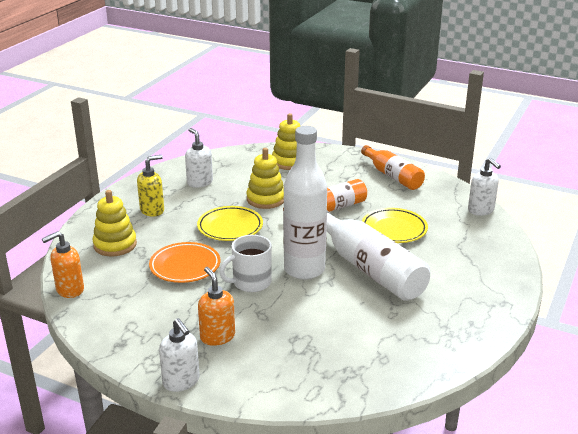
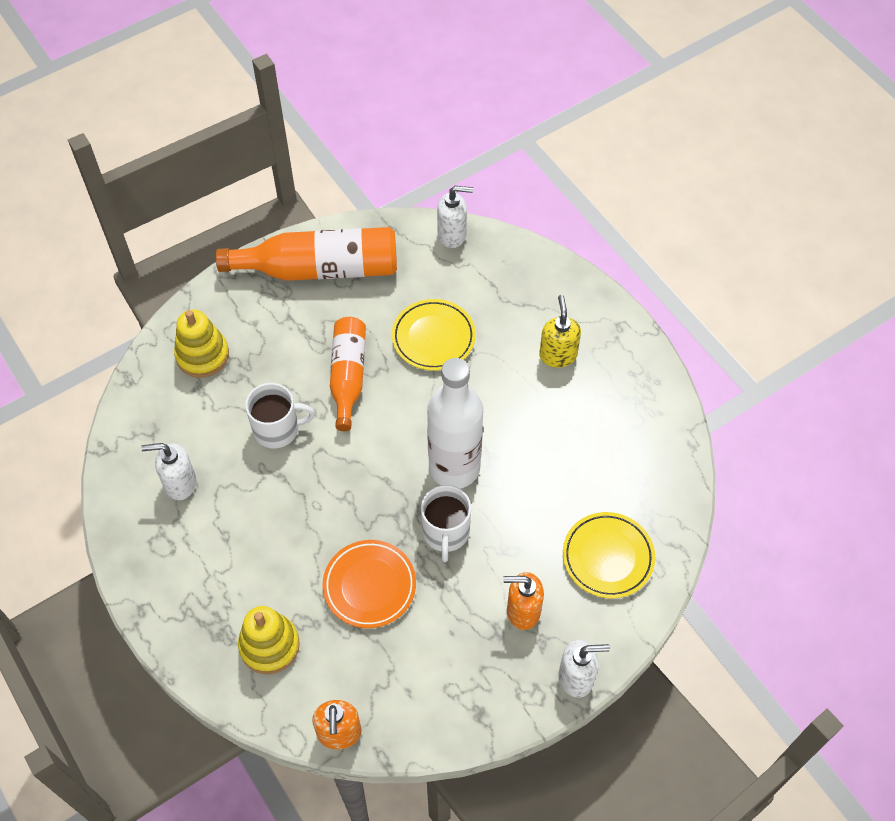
camera: 60 degrees left, 30 degrees up
(152, 210) = (213, 569): yellow soap dispenser -> yellow soap dispenser (557, 355)
(230, 227) = (316, 499): yellow plate -> yellow plate (608, 557)
(266, 199) = (277, 429): yellow stacking toy -> white mug
(369, 269) = (492, 405): white bottle -> none
(392, 176) = (320, 269): orange bottle -> orange bottle, size x1.55

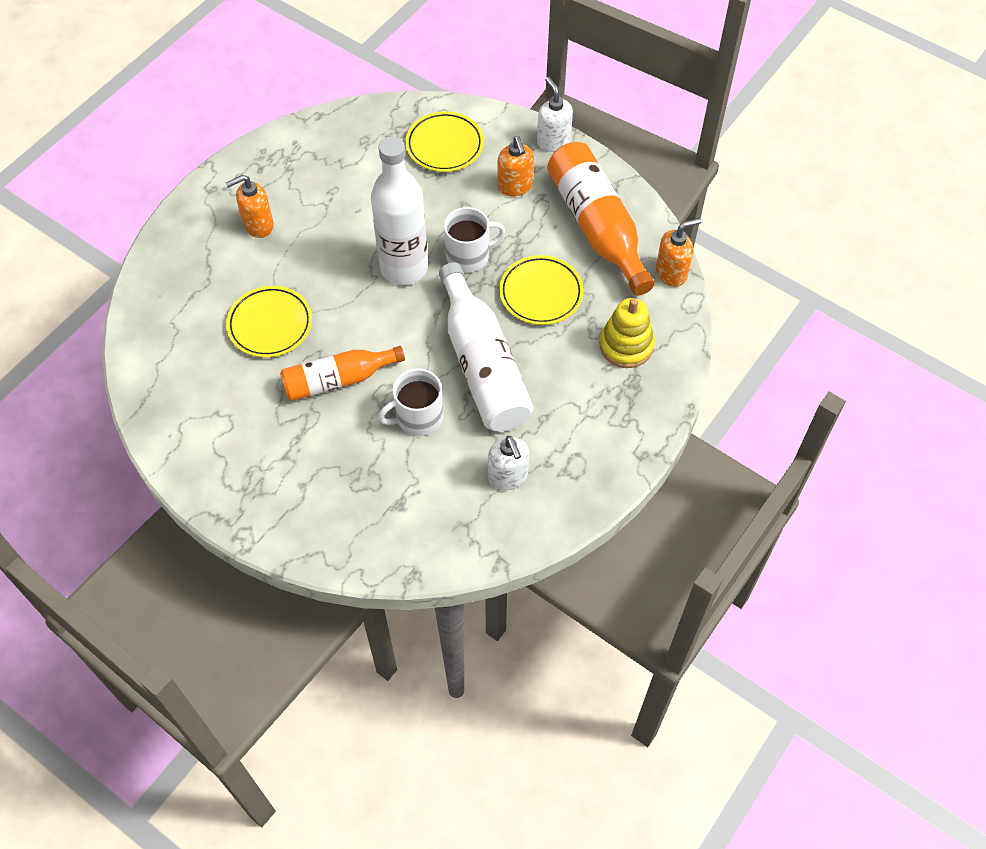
camera: 110 degrees left, 0 degrees up
(202, 355) = (358, 517): yellow stacking toy -> none
(277, 429) = (418, 417): white mug -> white mug turned 90 degrees counterclockwise
(308, 502) = (482, 365): none -> white bottle
(320, 269) = (215, 450): orange bottle -> orange bottle (597, 226)
(369, 586) = (541, 293): orange plate -> yellow plate
(452, 235) = (138, 347): white soap dispenser -> none
(557, 355) = (258, 225): yellow soap dispenser -> orange soap dispenser

